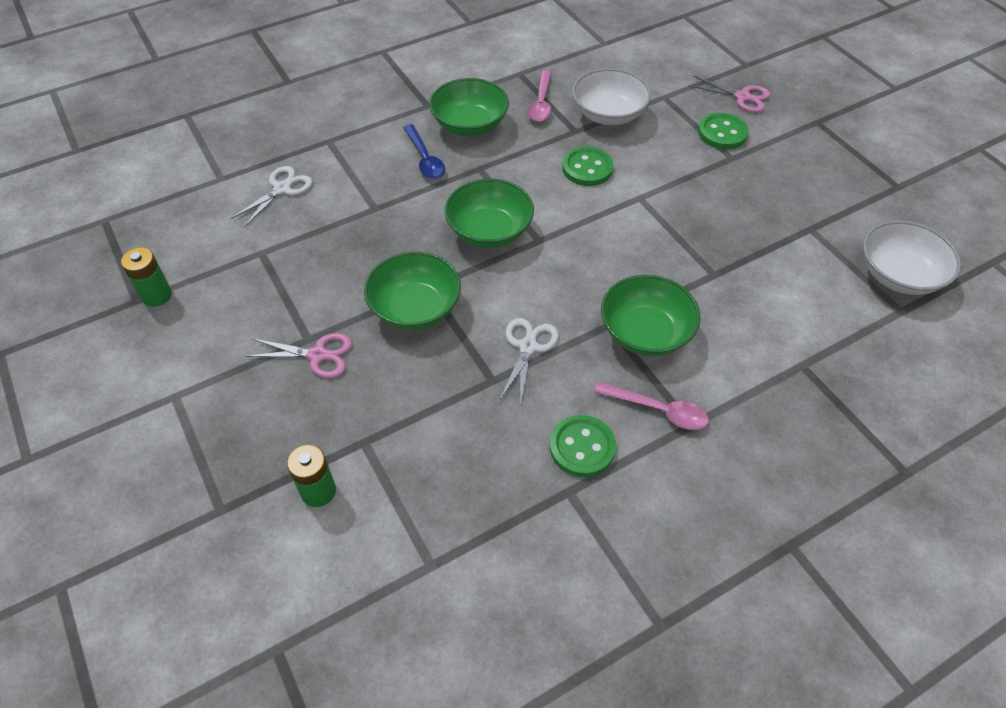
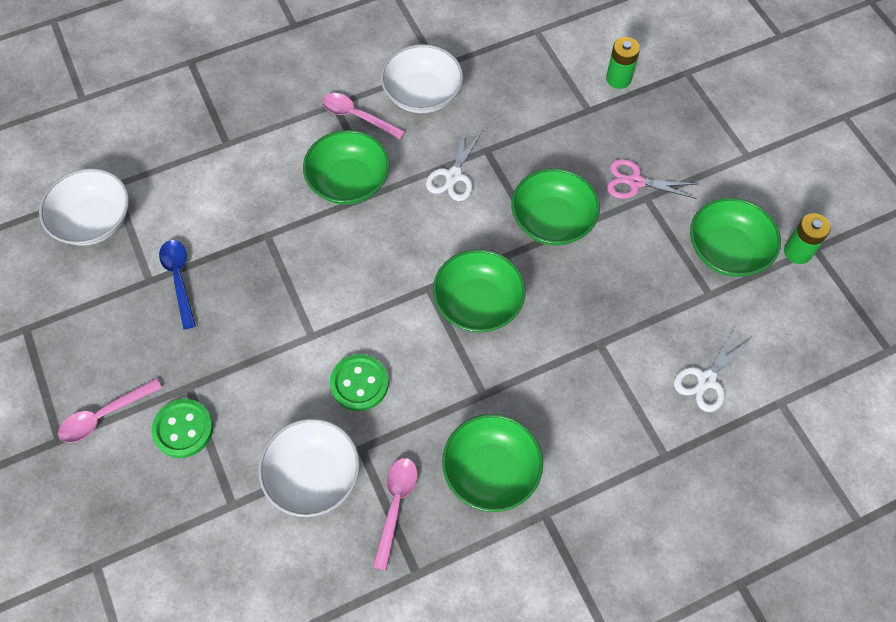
camera: 175 degrees left, 10 degrees up
(232, 292) = (727, 250): none -> green bowl
(425, 159) = (546, 414): blue spoon -> blue spoon (179, 279)
(582, 447) = (422, 94): green button -> white bowl
(742, 97) = (130, 495): pink scissors -> none
(791, 137) = (104, 416): none -> pink spoon

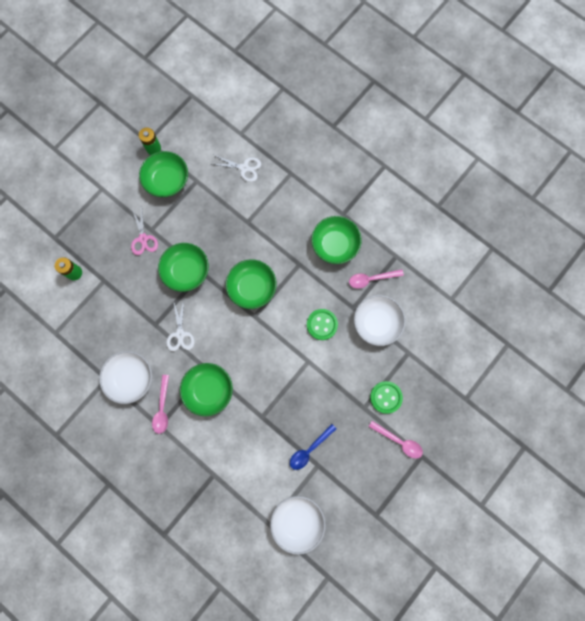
camera: 115 degrees left, 15 degrees up
(453, 176) = (180, 334): white scissors -> white scissors turned 90 degrees clockwise

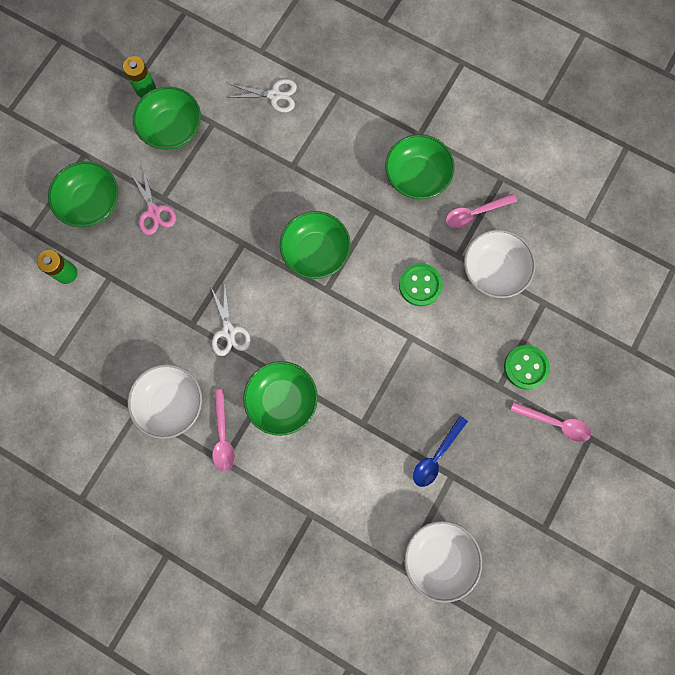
camera: 10 degrees left, 0 degrees up
(186, 271) = (221, 245): green bowl -> green bowl (92, 203)

